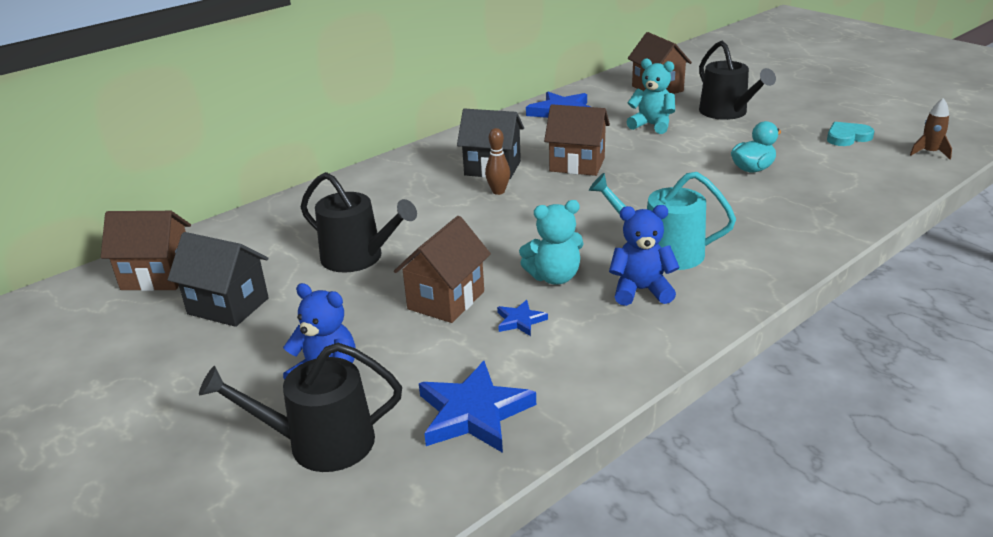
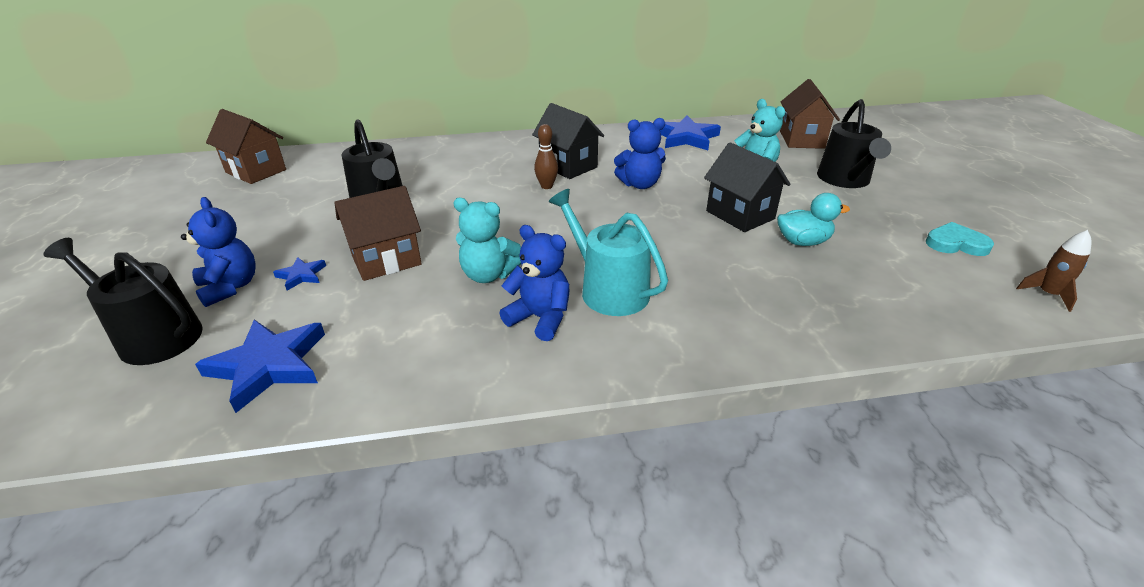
camera: 30 degrees right, 5 degrees up
(228, 306) = (259, 207): black house -> black house (740, 215)
(520, 321) = (411, 302): blue star -> blue star (301, 275)
(577, 164) = (640, 184): brown house -> blue teddy bear

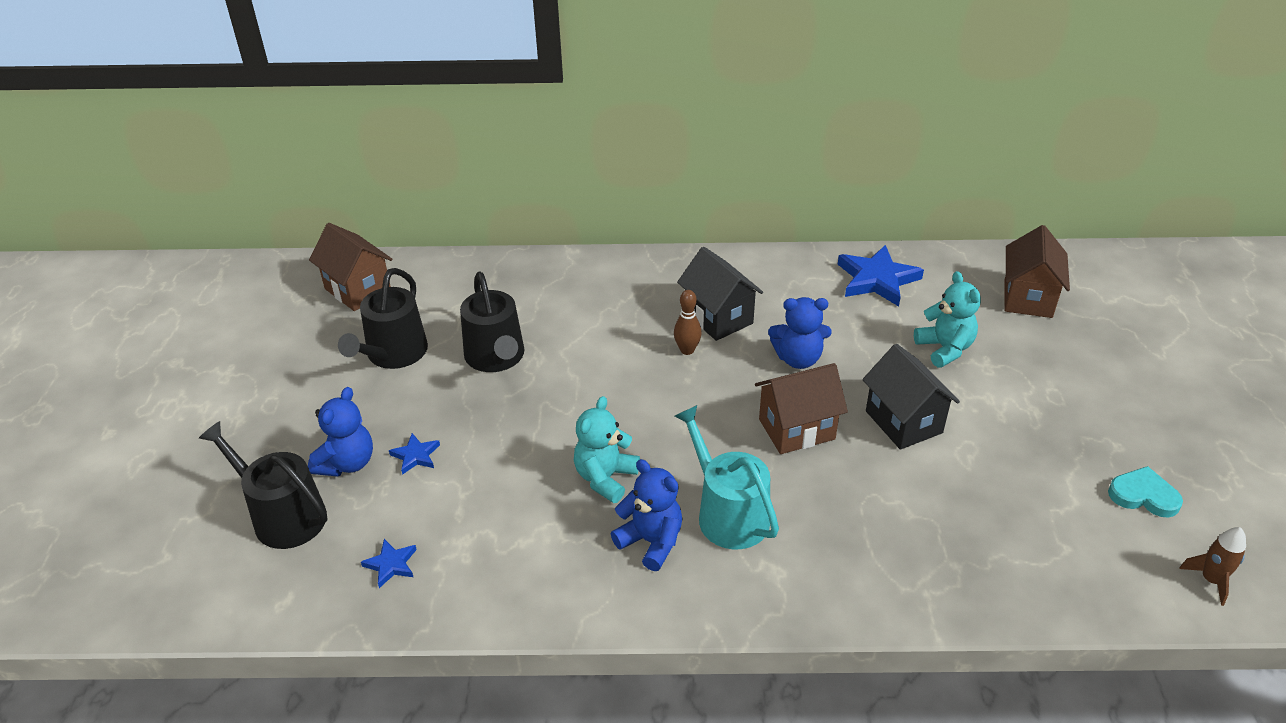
camera: 10 degrees right, 5 degrees up
(230, 287) = (347, 463): blue teddy bear -> blue teddy bear turned 45 degrees clockwise
(268, 366) = (391, 564): blue star -> blue star, size x0.50
(386, 260) = (501, 445): brown house -> brown house (796, 429)
(488, 275) = (605, 478): turquoise teddy bear -> turquoise teddy bear turned 90 degrees clockwise
(802, 242) = (963, 471): turquoise duck -> none
(845, 180) = (1055, 377): black watering can -> black watering can (393, 354)

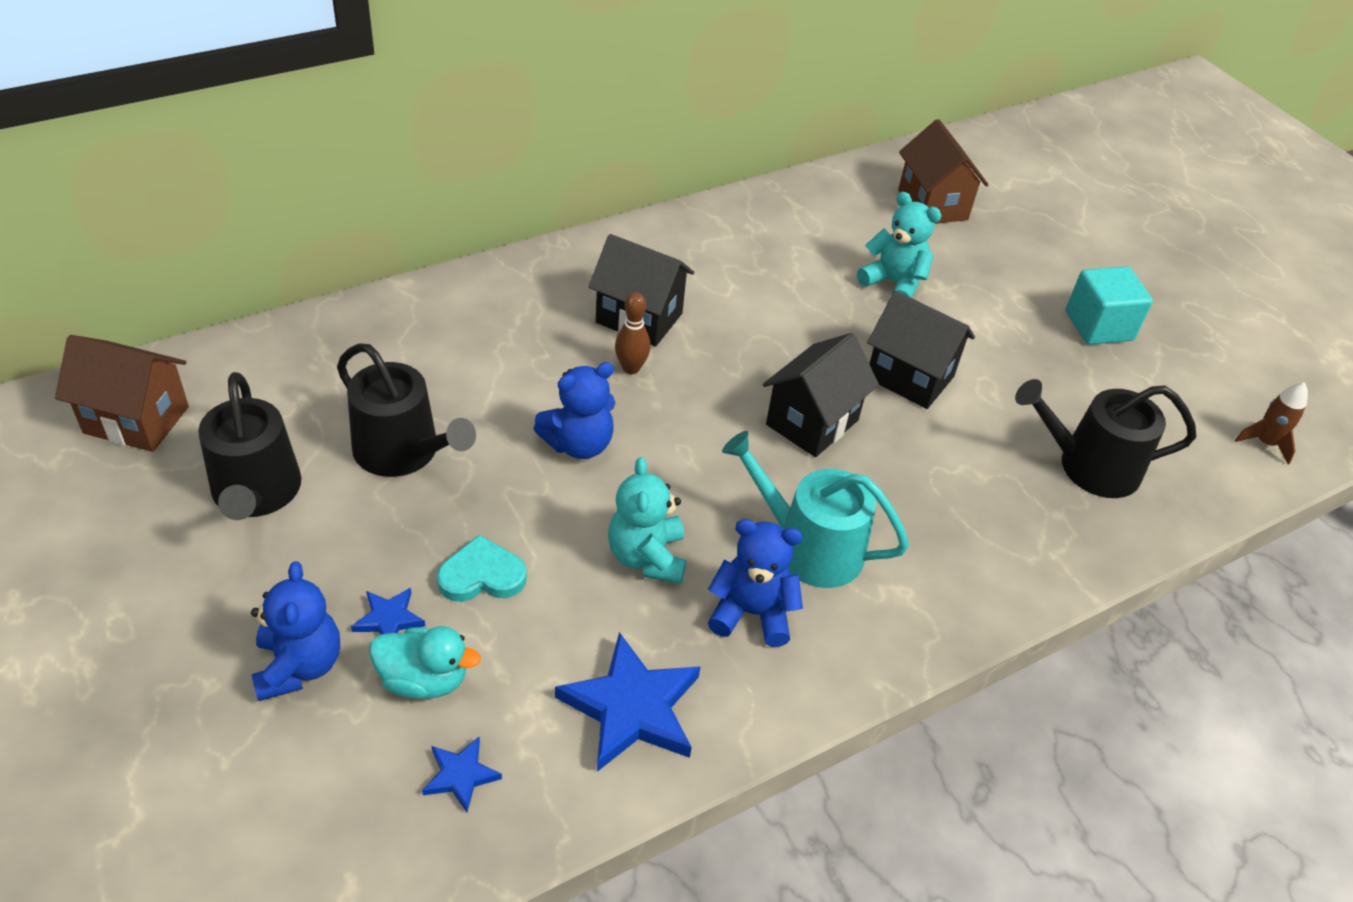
camera: 35 degrees left, 5 degrees up
(283, 516) = (258, 775): black watering can -> black watering can (1089, 466)
(410, 499) = (424, 680): none -> turquoise duck
(796, 429) = (812, 422): brown house -> black house
(798, 359) = (758, 340): blue teddy bear -> blue teddy bear (578, 444)
(877, 279) = (776, 224): blue star -> blue star (631, 708)
(1113, 434) = (1098, 326): none -> turquoise cube
(1143, 495) = (1162, 380): turquoise heart -> turquoise heart (482, 575)

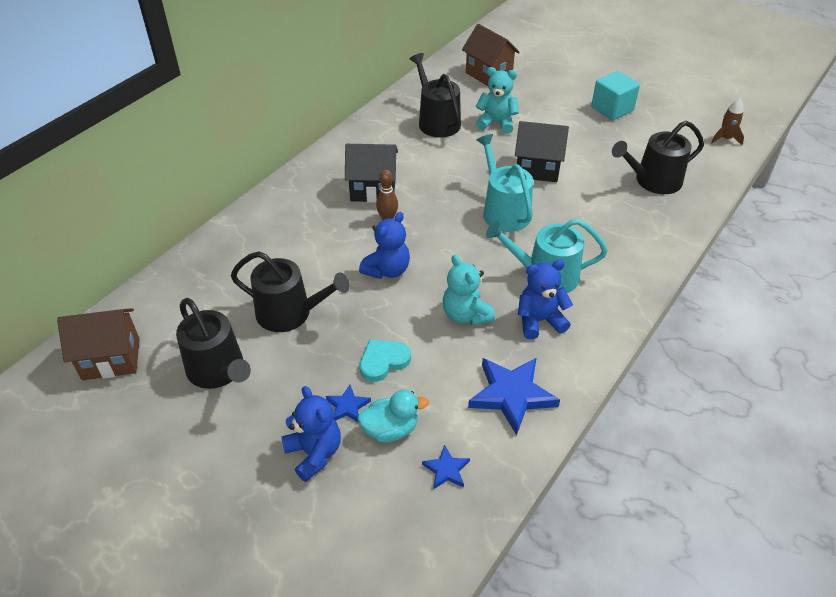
camera: 20 degrees left, 0 degrees up
(803, 249) = (436, 121): none -> black watering can
(812, 422) = (503, 211): black house -> turquoise watering can

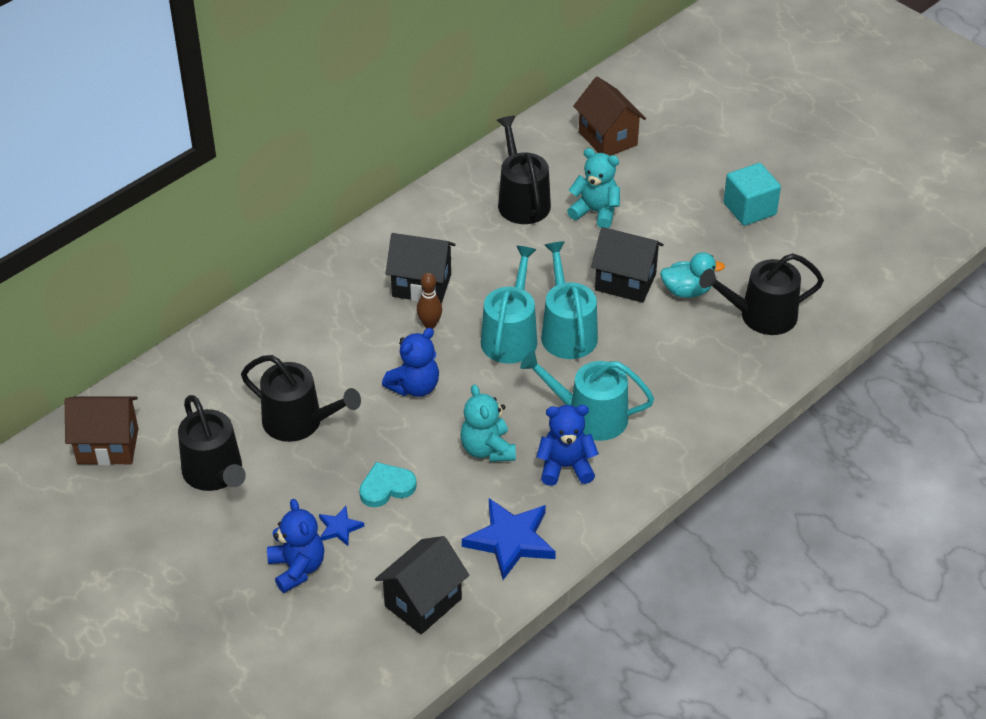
camera: 10 degrees right, 0 degrees up
(390, 429) = (377, 557): turquoise duck -> turquoise duck (687, 291)
(446, 470) = (423, 602): blue star -> black house
(458, 220) = (510, 336): none -> turquoise watering can
(725, 139) = (877, 269): brown rocket -> none

